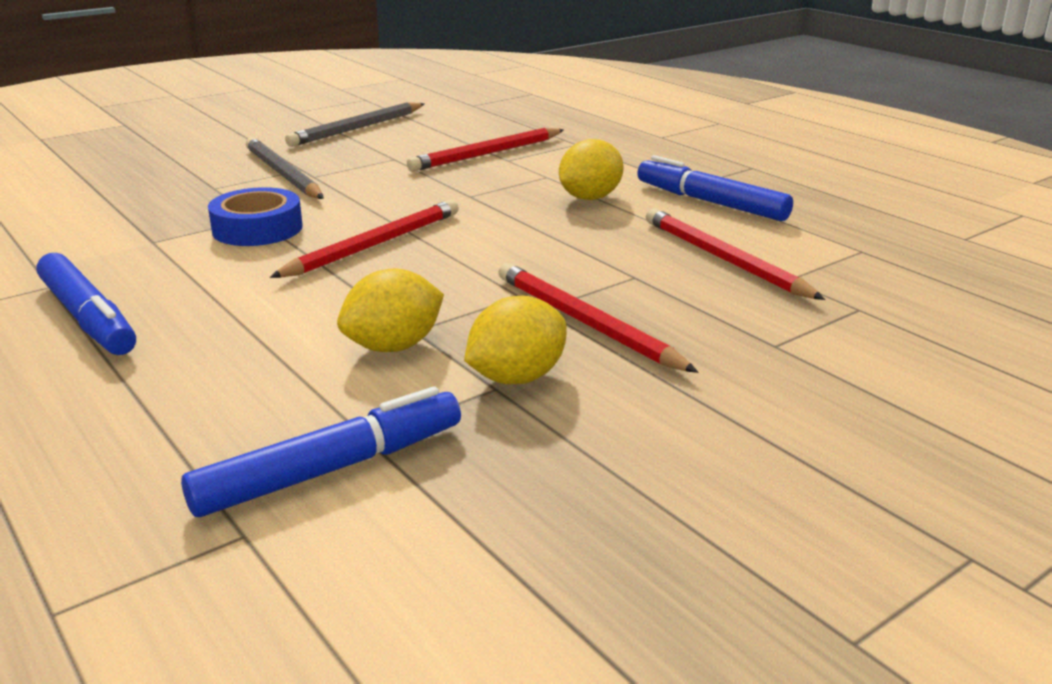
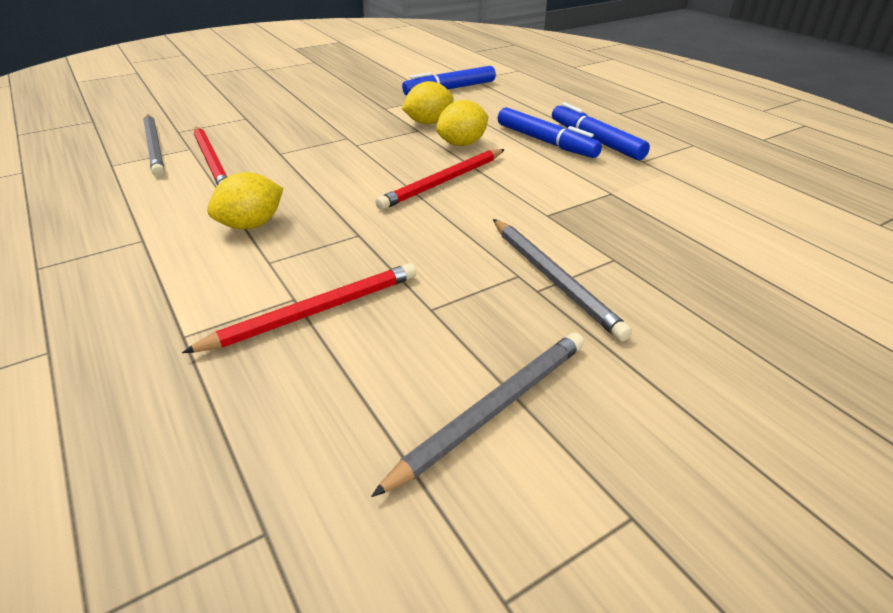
camera: 175 degrees left, 10 degrees up
(257, 228) = (538, 201): blue tape -> none
(516, 378) = (374, 110): yellow lemon -> yellow lemon (462, 144)
(585, 323) = (329, 129): red pencil -> none
(710, 202) = (152, 214): blue marker -> blue marker (546, 142)
(847, 277) = (155, 147): none -> grey pencil

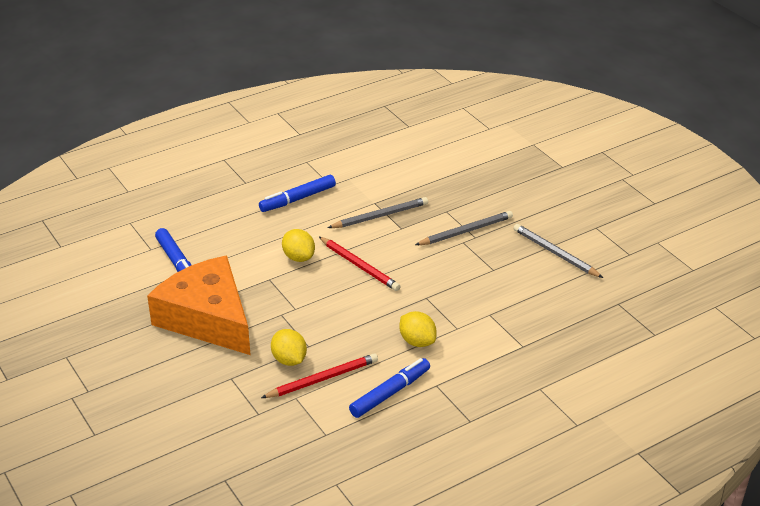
camera: 90 degrees left, 0 degrees up
(155, 147) = (292, 418): grey pencil -> grey pencil (380, 216)
(314, 312) = (500, 306): red pencil -> none
(350, 104) = (207, 318): none -> orange cheese
(428, 123) = (255, 273): yellow lemon -> yellow lemon (289, 360)
(546, 142) = (298, 220): blue marker -> blue marker (390, 393)

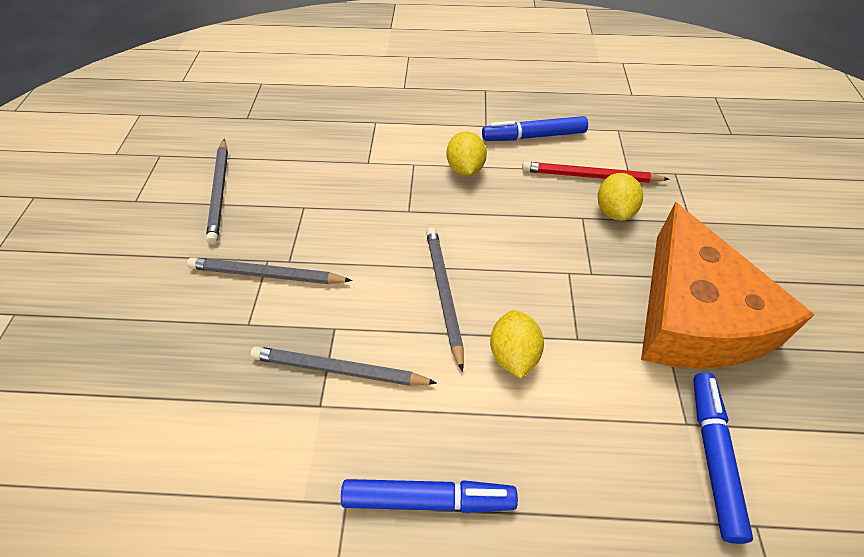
camera: 145 degrees left, 15 degrees up
(359, 266) = (443, 294): red pencil -> grey pencil

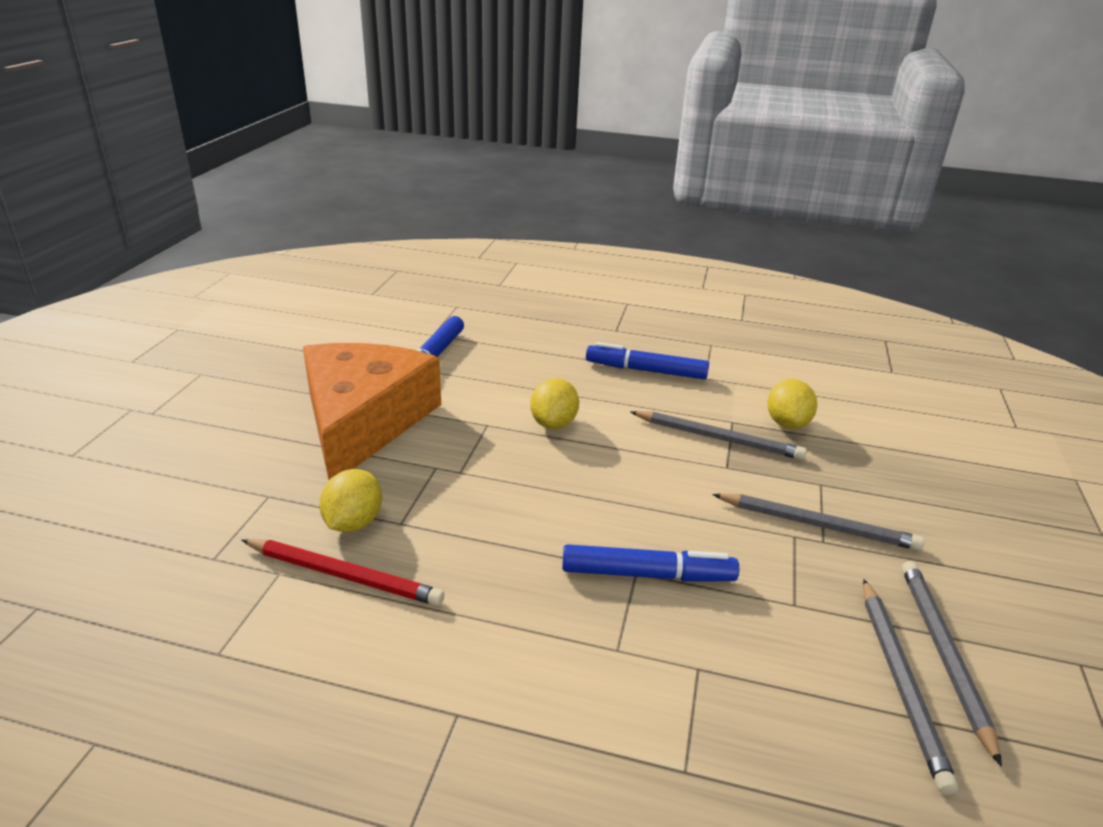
camera: 170 degrees left, 20 degrees down
(443, 294) = (608, 475): grey pencil -> grey pencil (901, 681)
(465, 169) = (532, 623): yellow lemon -> yellow lemon (787, 423)
(533, 136) = (381, 668): blue marker -> blue marker (647, 574)

